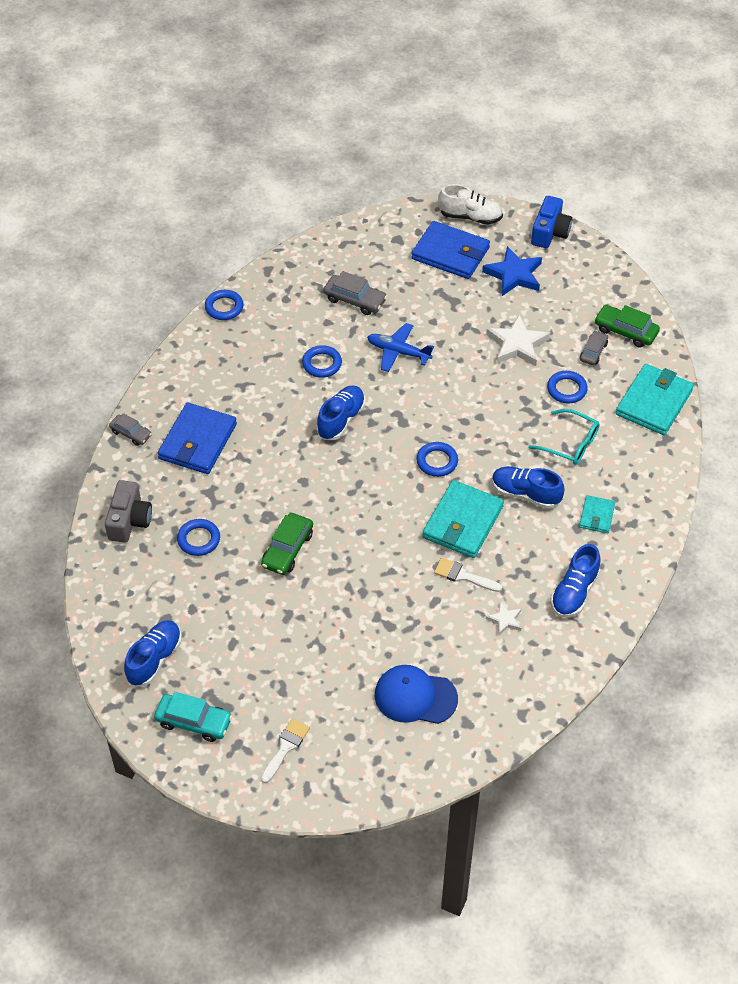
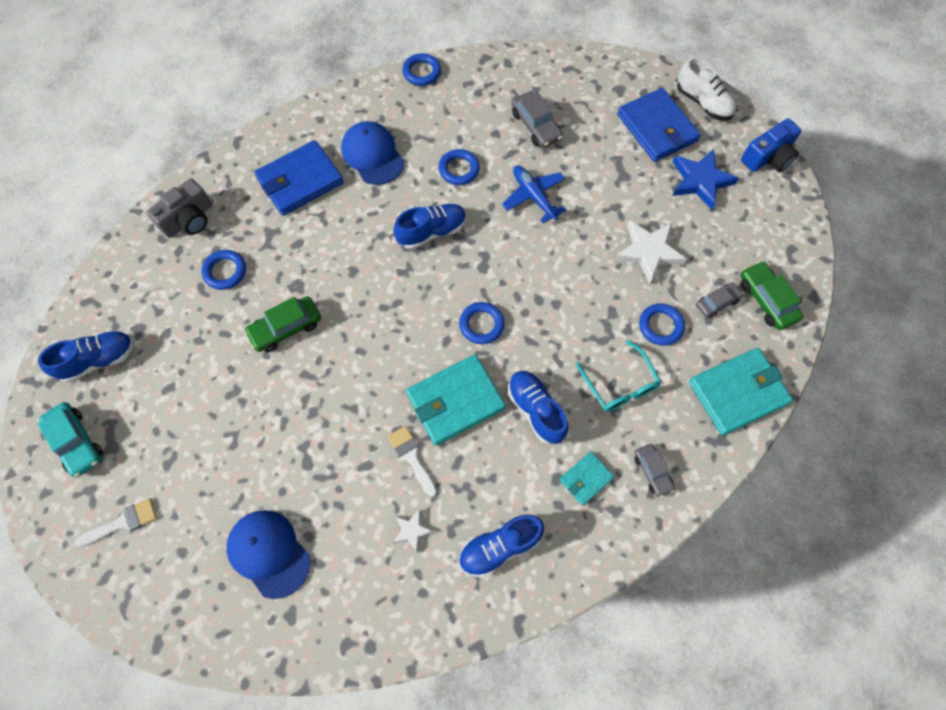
camera: 35 degrees right, 15 degrees up
(131, 433) = (256, 142): grey car -> grey car (652, 471)
(241, 390) = (372, 155): none -> blue cap

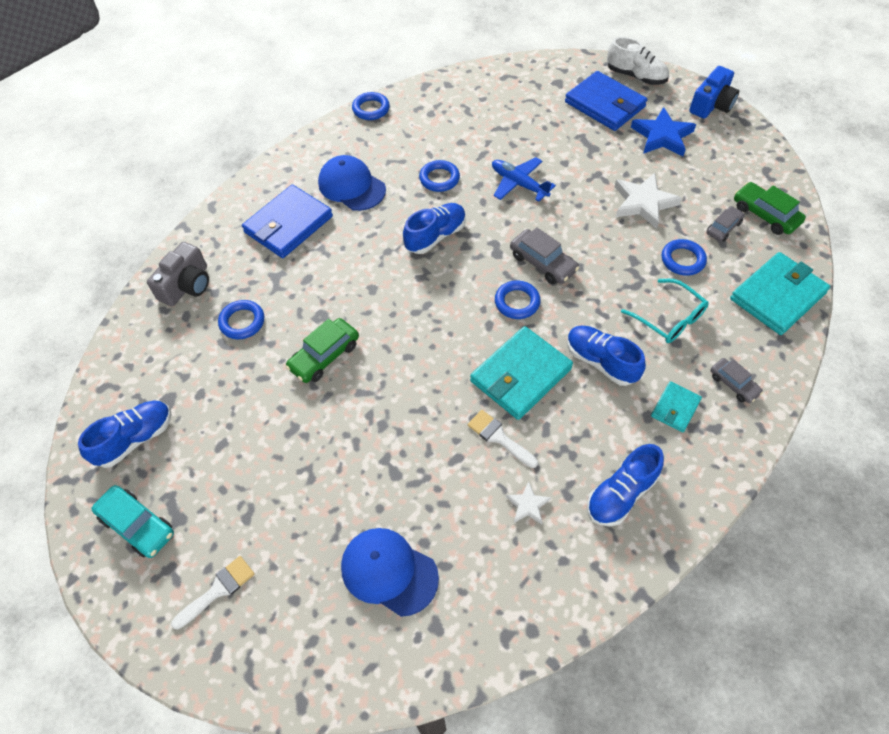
camera: 15 degrees left, 10 degrees down
(536, 126) = (495, 127): grey car -> grey car (543, 263)

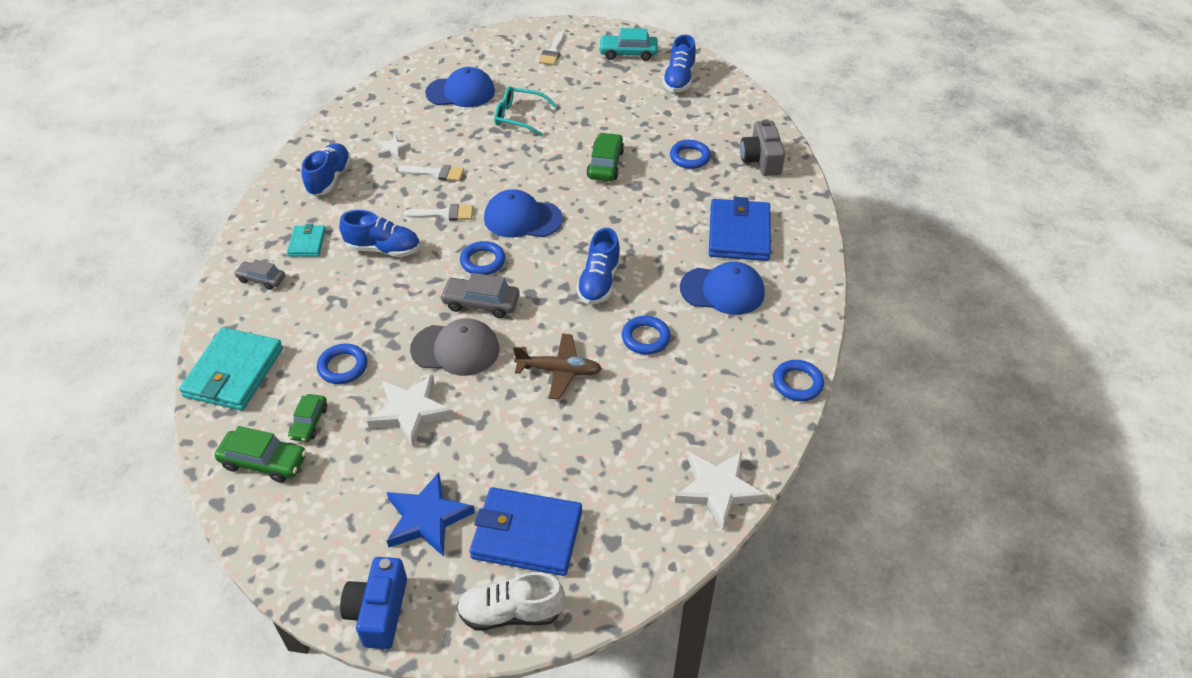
camera: 145 degrees right, 10 degrees down
(451, 331) = (522, 218): none -> blue cap
(476, 80) = (718, 490): none -> white star
(518, 184) = (559, 371): blue plane -> brown plane
(520, 375) = (444, 214): turquoise wallet -> white brush
(585, 234) = (455, 349): none -> grey cap
(669, 318) = (336, 306): turquoise glasses -> turquoise glasses (518, 117)
(723, 228) = (309, 422): grey car -> green car

